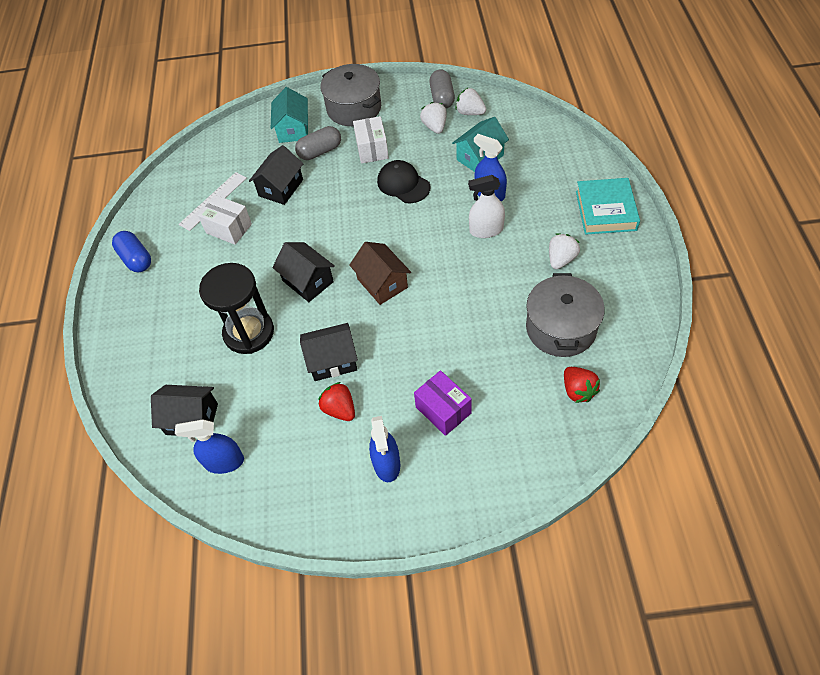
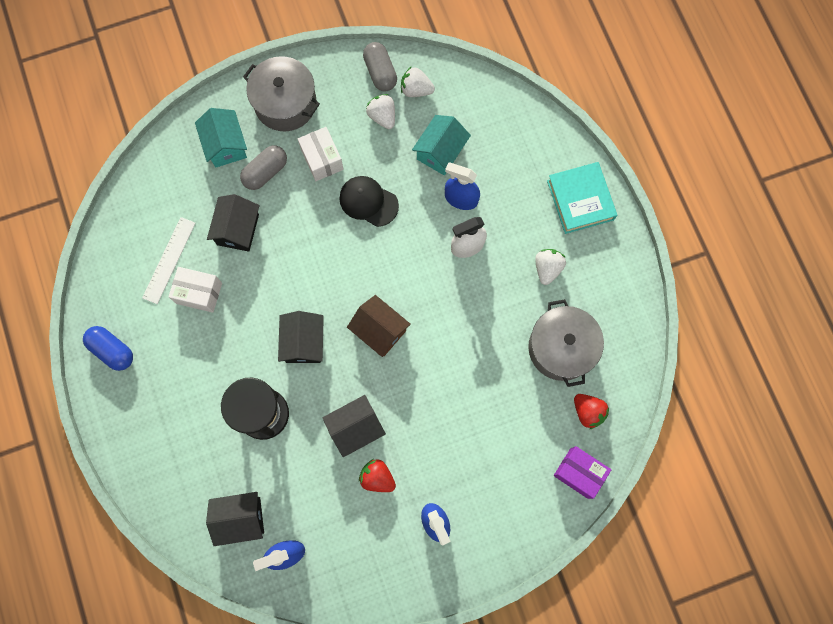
camera: 20 degrees left, 20 degrees up
(308, 281) = (304, 342): black house -> black house turned 60 degrees clockwise
(443, 410) = (472, 458): purple box -> purple box (579, 473)

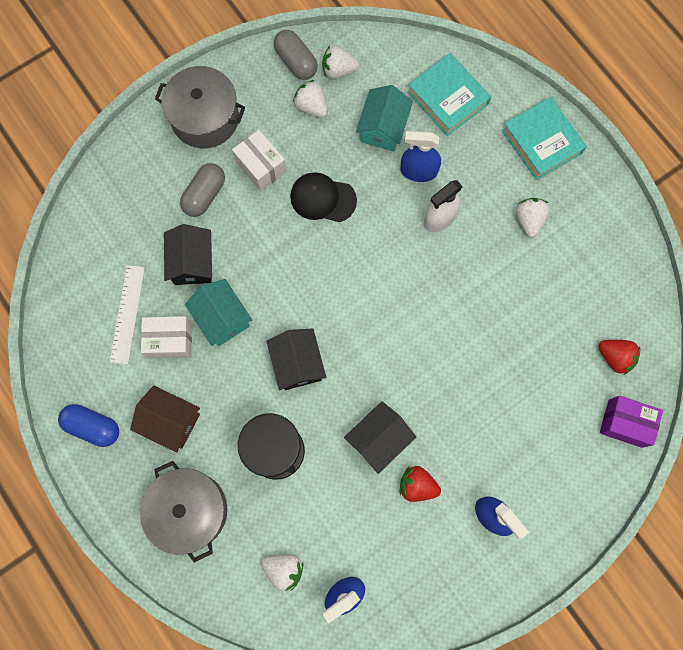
camera: 15 degrees left, 0 degrees up
(225, 145) = (154, 177): turquoise house -> turquoise house (222, 318)
(240, 518) = (284, 569): black house -> white strawberry
(379, 330) = (374, 330): brown house -> brown house (171, 421)
(507, 139) = (448, 98): none -> turquoise book
(561, 348) = (567, 298): grey pot -> grey pot (189, 510)

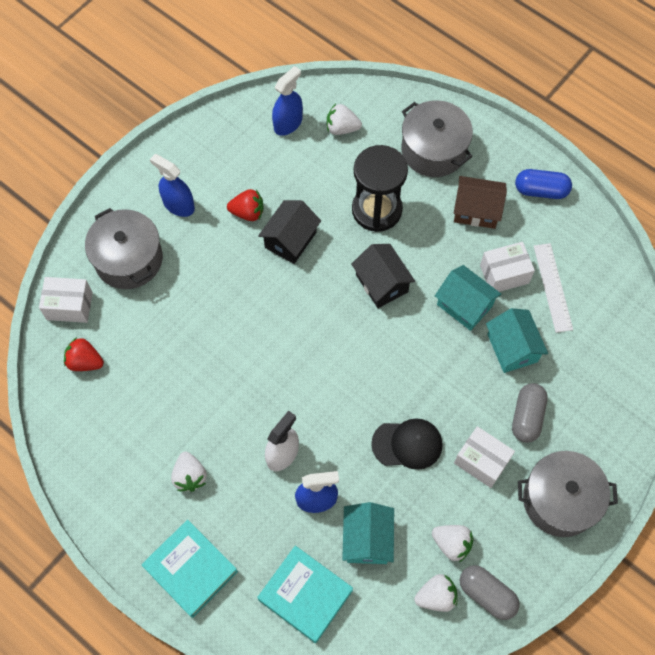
camera: 165 degrees right, 10 degrees down
(192, 263) = (512, 348): black house -> turquoise house
(556, 462) = (128, 259): none -> grey pot
(625, 423) = (69, 306): purple box -> white box

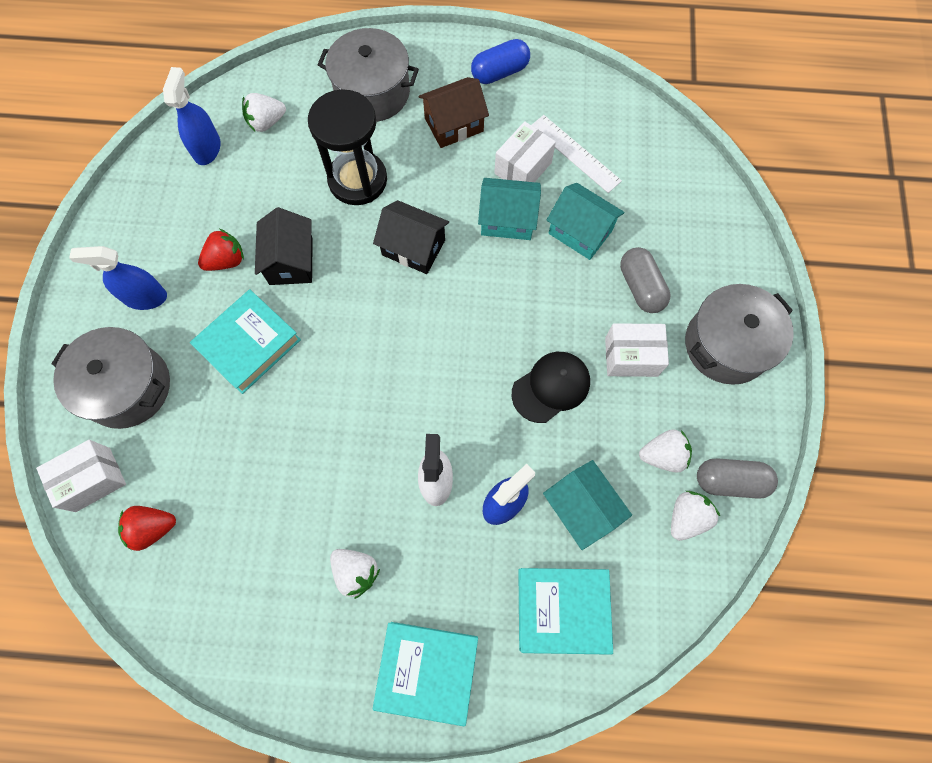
camera: 35 degrees left, 5 degrees up
(223, 280) = (249, 344): none -> turquoise book

